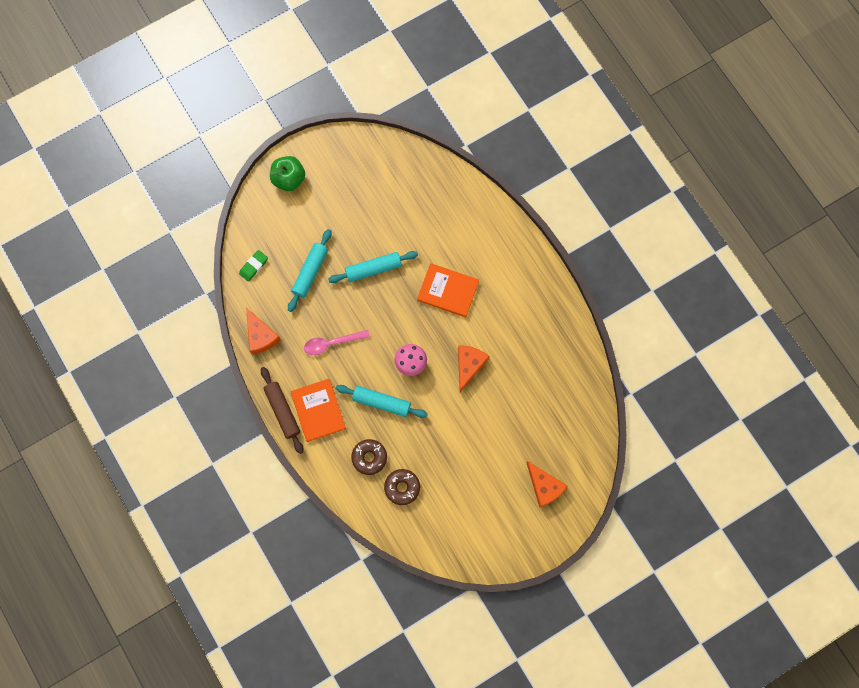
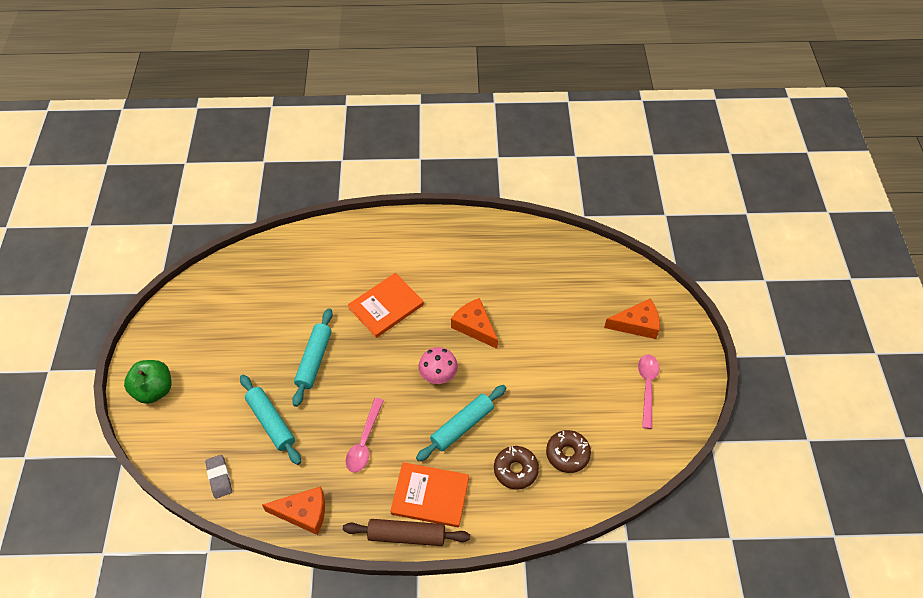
camera: 60 degrees left, 20 degrees down
(254, 266) = (219, 477): green eraser -> grey eraser
(491, 519) = (647, 387): none -> pink spoon

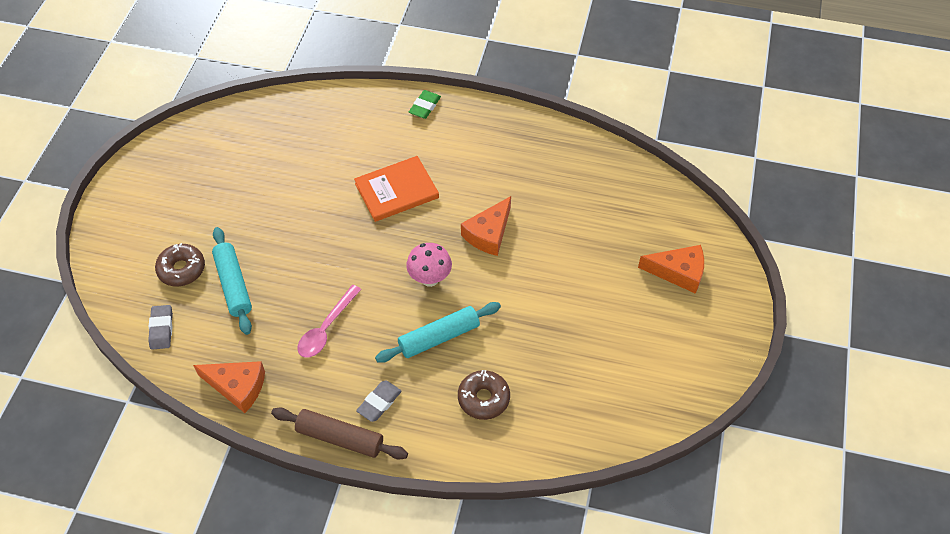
camera: 15 degrees right, 0 degrees up
(154, 390) = (123, 224): green apple -> none
(314, 360) = (300, 230): turquoise rolling pin -> none
(387, 228) = (425, 107): none -> green eraser
(430, 496) = (379, 402): orange book -> grey eraser
(474, 326) = (488, 233): orange cheese -> orange cheese turned 120 degrees counterclockwise
(567, 454) = (548, 395): brown donut -> brown donut (181, 269)
(647, 387) = (667, 344): pink spoon -> none

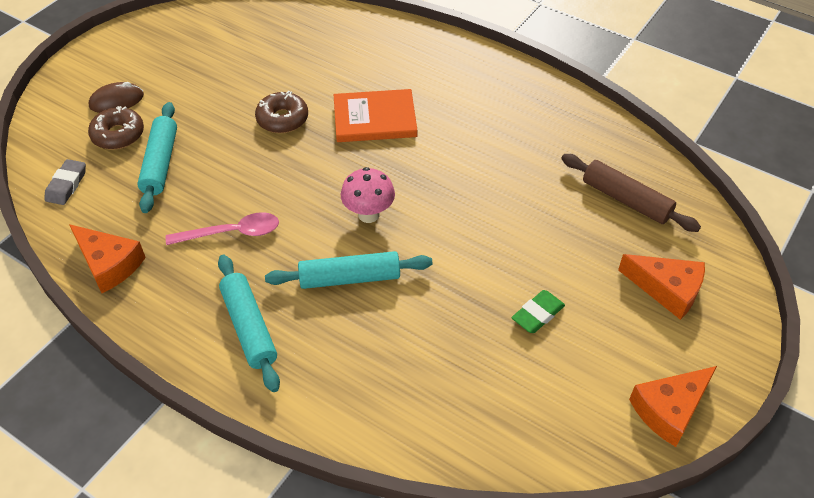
camera: 20 degrees right, 5 degrees down
(162, 237) = (116, 101): none -> brown mouse
(326, 328) = (232, 233): pink spoon -> pink spoon turned 150 degrees counterclockwise
(340, 438) = (187, 352): brown rolling pin -> brown rolling pin (626, 200)
(379, 402) = (249, 327): grey eraser -> turquoise rolling pin
(425, 107) = (443, 48): green eraser -> green eraser (537, 314)
(483, 398) = (369, 360): brown donut -> brown donut (282, 119)
(488, 233) = (455, 187): orange cheese -> orange cheese (669, 409)

